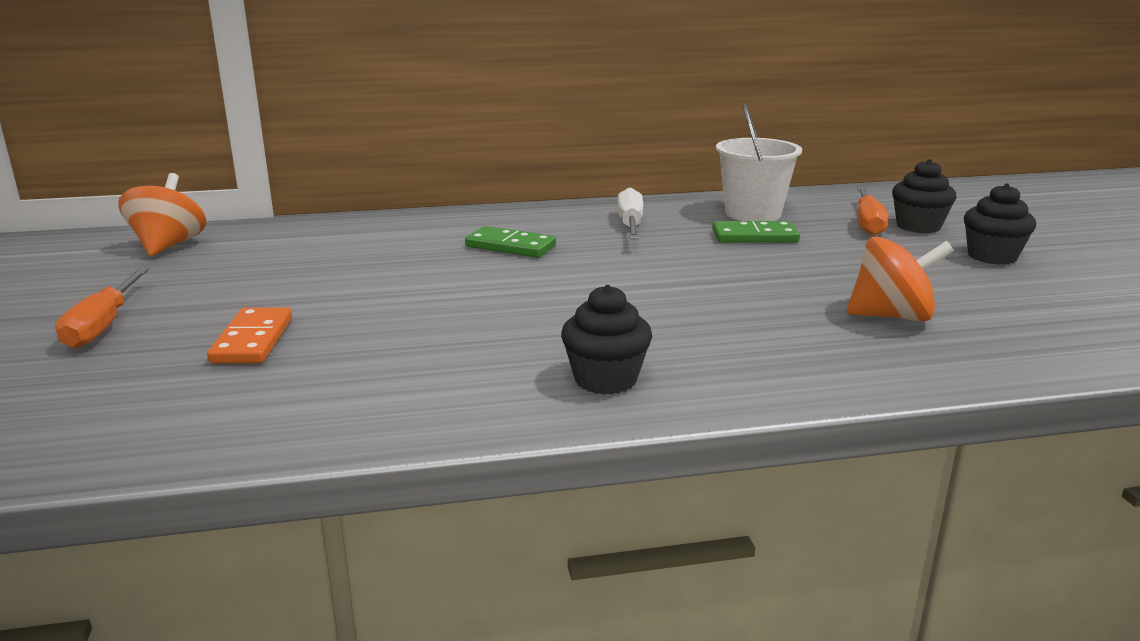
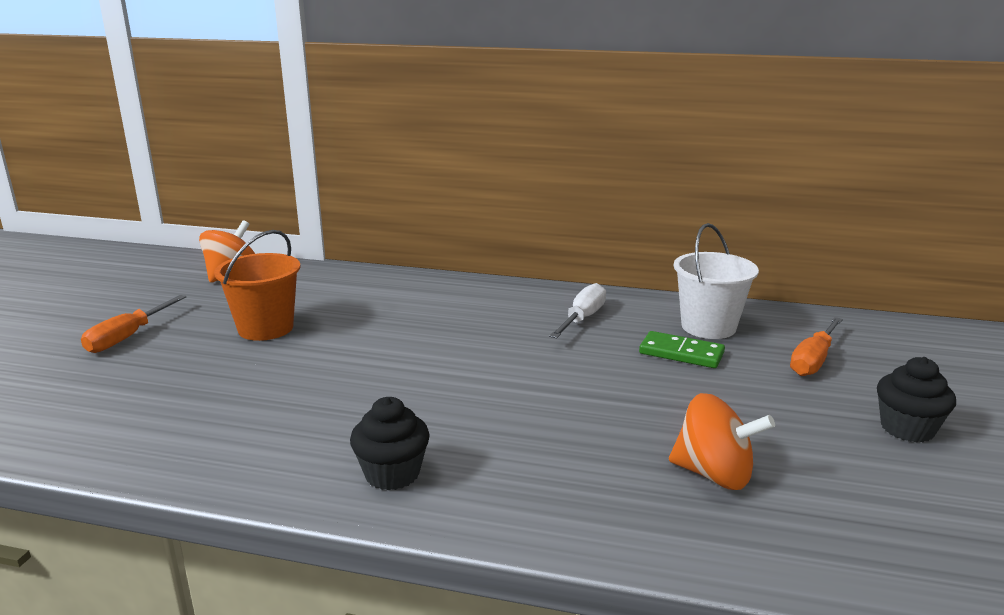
camera: 25 degrees right, 0 degrees up
(253, 340) = (198, 371): orange domino -> none
(286, 287) = (266, 328): none -> orange bucket
(510, 246) = (461, 322): green domino -> none
(918, 226) = (865, 374): black cupcake -> none

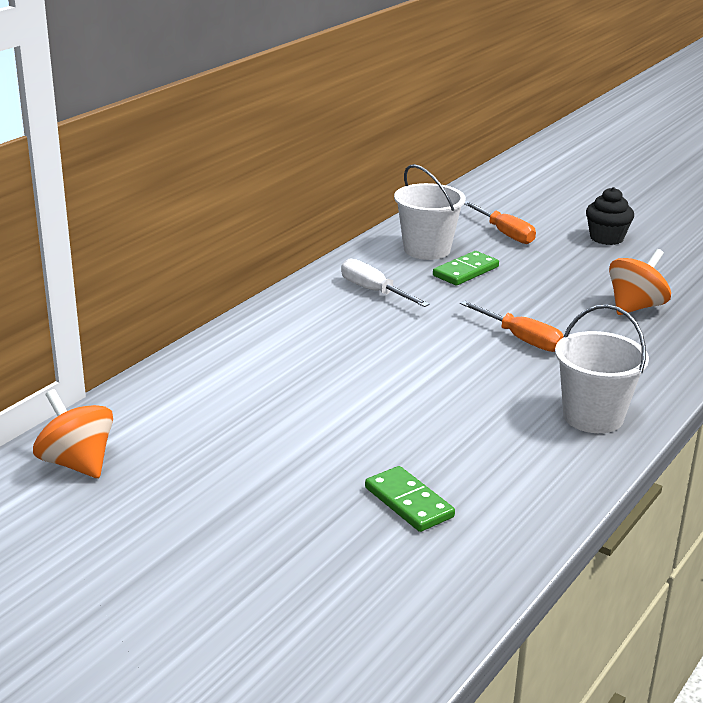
camera: 70 degrees left, 5 degrees up
(127, 337) = (229, 545): orange screwdriver -> orange screwdriver (521, 339)
(193, 394) = (409, 502): none -> green domino
(266, 328) = (273, 451): orange bucket -> none
(392, 474) = (593, 417): black cupcake -> white bucket

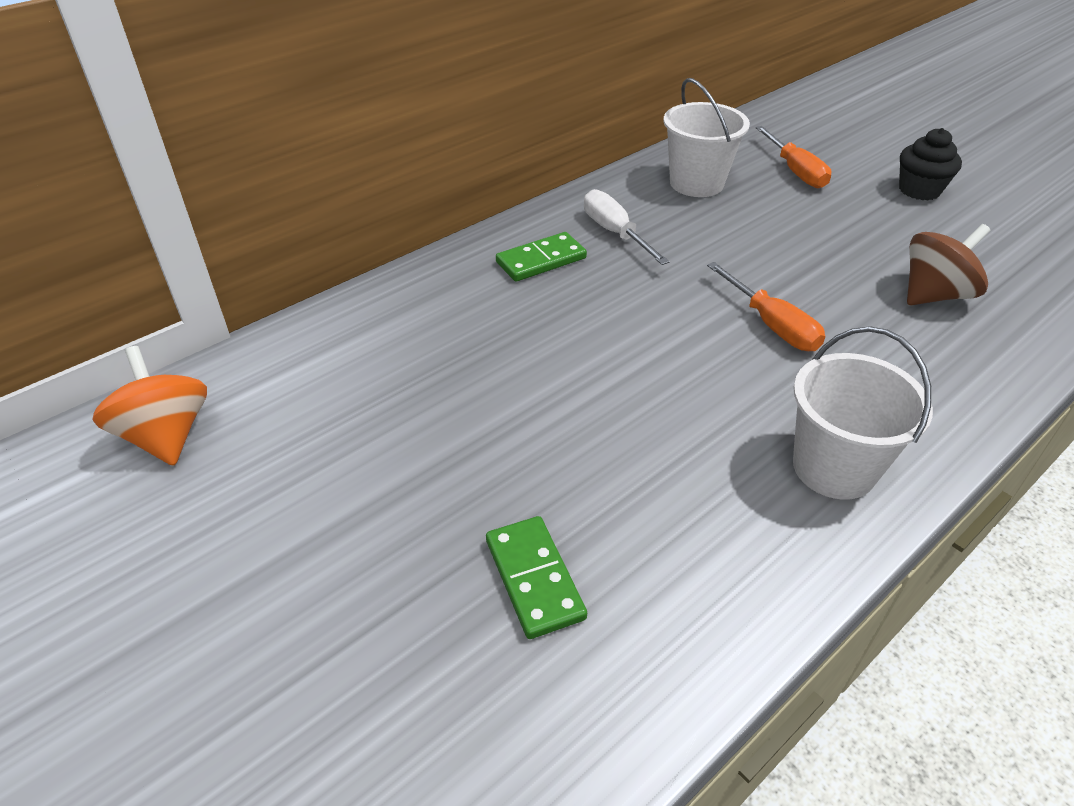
camera: 15 degrees right, 15 degrees up
(465, 271) = (732, 217): green domino -> green domino (541, 260)
(635, 307) = (934, 295): orange spinning top -> brown spinning top

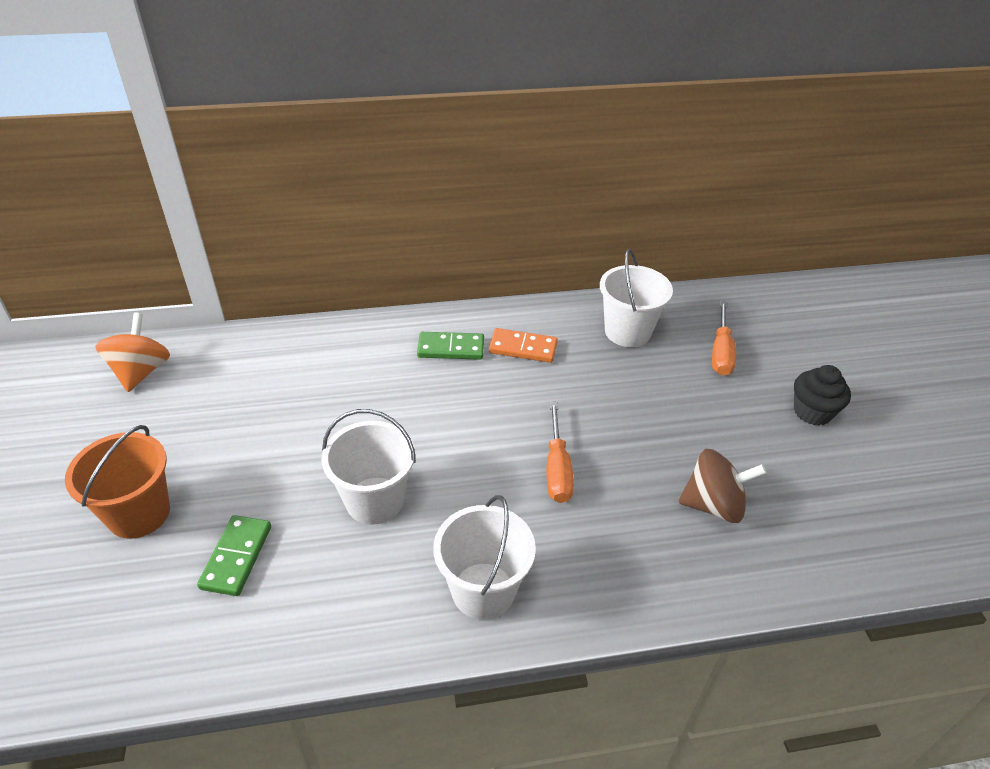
camera: 30 degrees right, 0 degrees up
(347, 598) = (139, 513): none -> orange bucket
(614, 232) = (523, 348): white screwdriver -> orange domino
(627, 439) = (374, 500): none -> white bucket

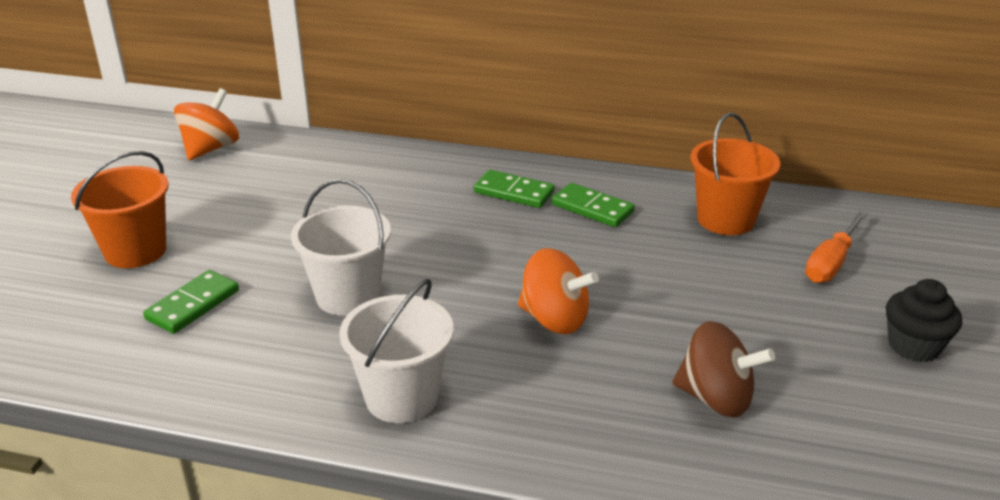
camera: 25 degrees right, 10 degrees down
(523, 348) = (592, 208): orange domino -> green domino
(557, 469) = (554, 319): orange screwdriver -> orange spinning top
(627, 331) = (725, 219): white bucket -> orange bucket

